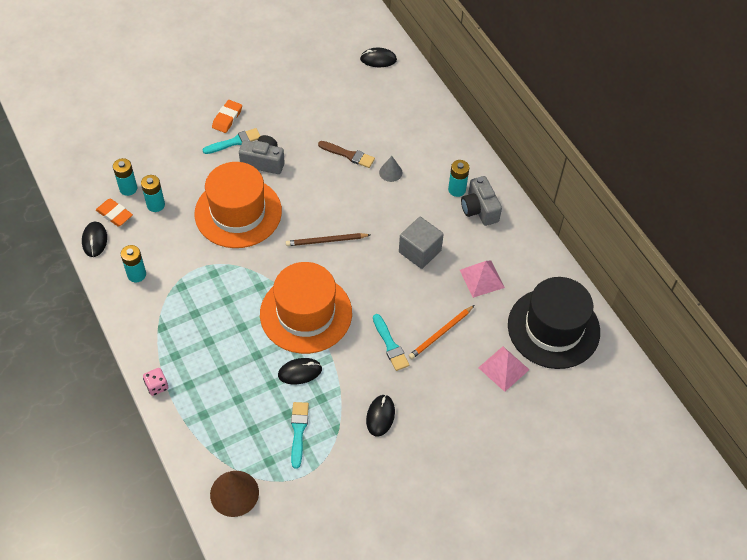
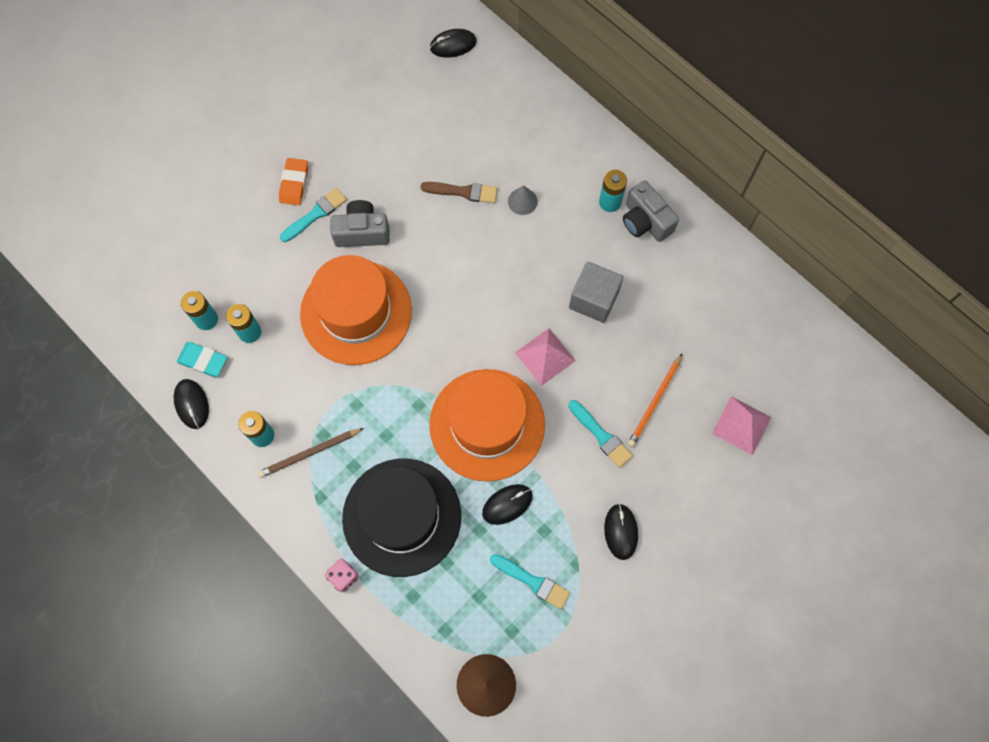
camera: 15 degrees left, 15 degrees up
(114, 214) = (203, 361): orange eraser -> turquoise eraser
(298, 431) = (532, 581): turquoise brush -> turquoise brush turned 135 degrees clockwise
(326, 241) = (477, 319): brown pencil -> brown pencil (309, 453)
(482, 278) = (678, 314): pink pyramid -> pink pyramid (545, 356)
(553, 328) = (781, 354): black hat -> black hat (402, 517)

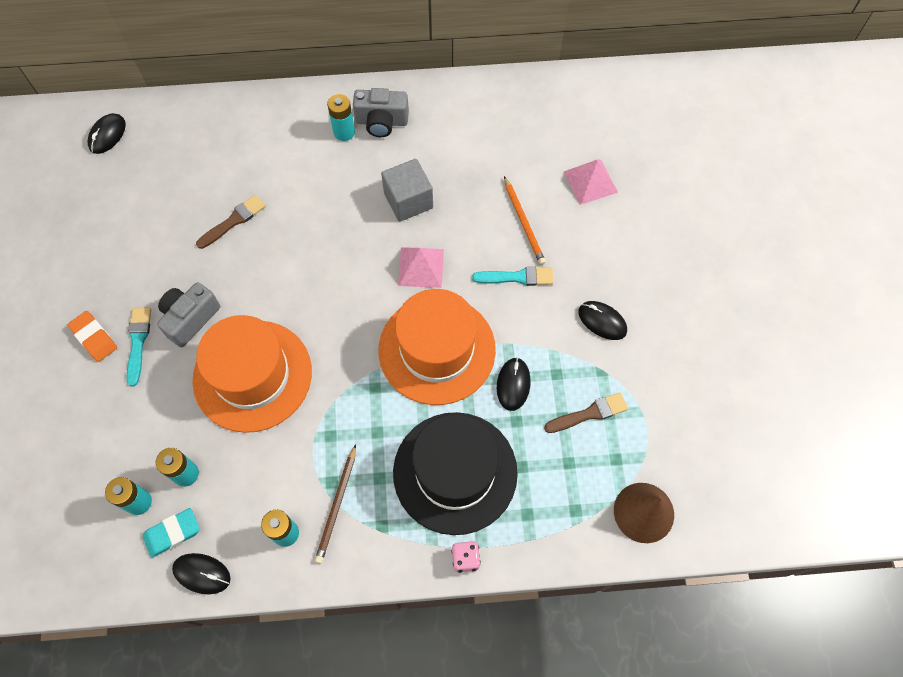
camera: 50 degrees left, 5 degrees down
(522, 201) = (284, 187): grey cone -> none
(532, 581) = (589, 413): turquoise brush -> brown brush

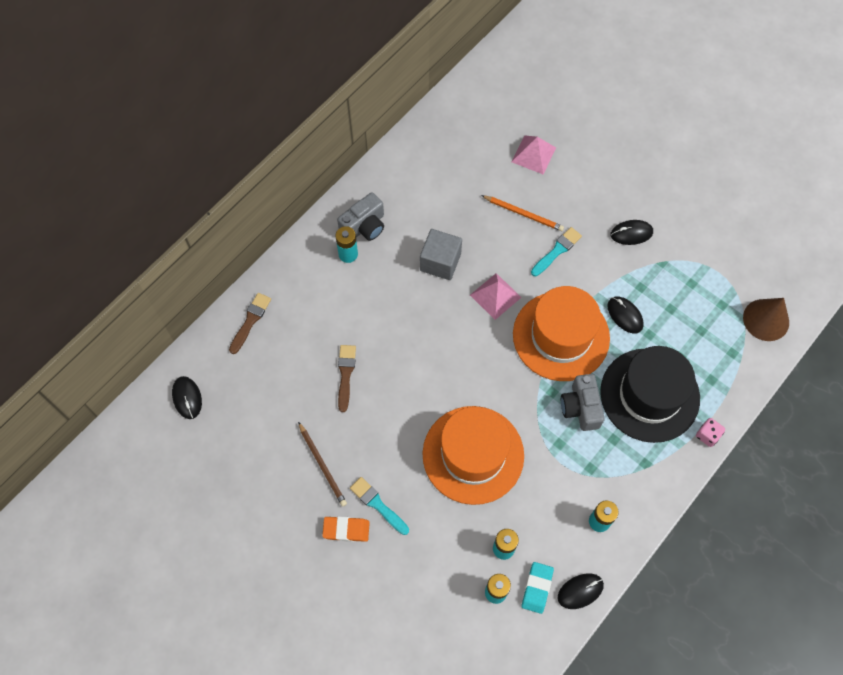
camera: 45 degrees left, 0 degrees up
(190, 319) = (393, 459): grey camera -> grey camera (580, 407)
(337, 505) = (609, 477): brown pencil -> brown pencil (322, 465)
(589, 413) = (682, 293): brown brush -> brown brush (250, 321)

